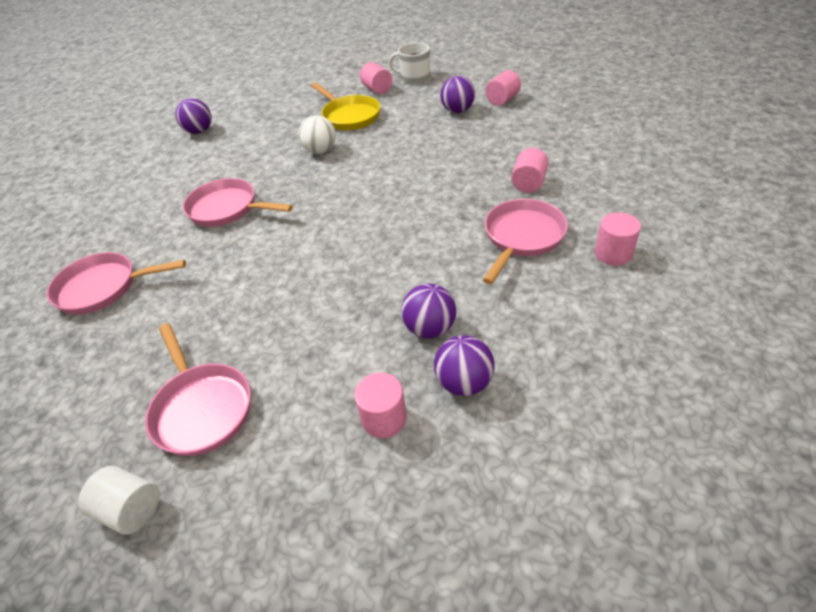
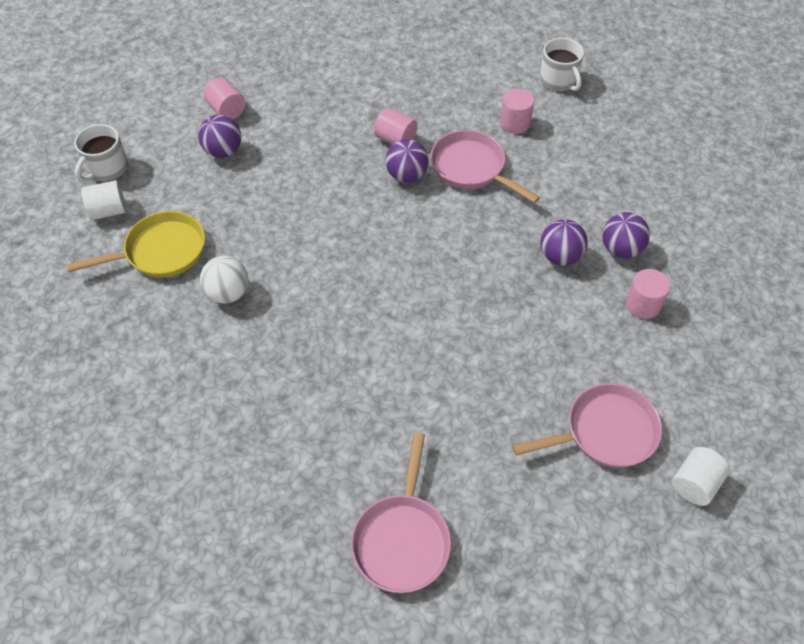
camera: 80 degrees left, 10 degrees up
(199, 131) = (72, 434): purple ball -> purple ball (406, 175)
(227, 209) = (303, 402): pink pan -> none
(377, 89) = (108, 211): pink cylinder -> white cylinder
(719, 275) = (559, 80): none -> white mug

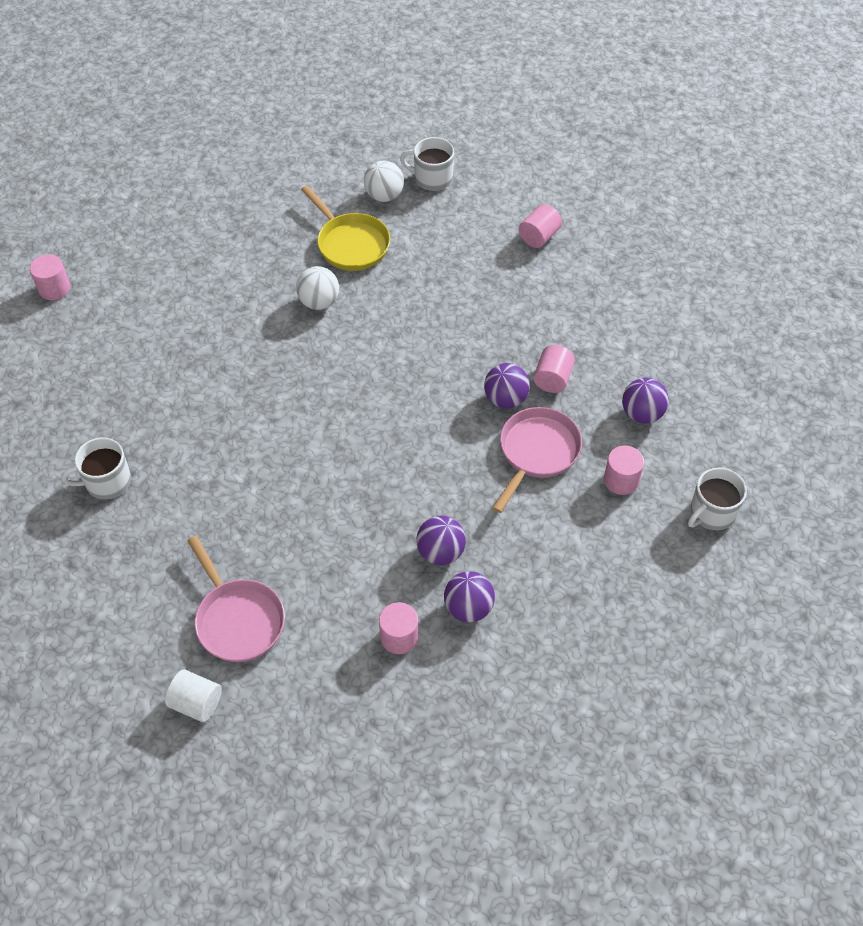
camera: 75 degrees right, 0 degrees up
(74, 570) = (54, 288): none -> pink cylinder
(108, 211) = (384, 196): white cylinder -> white ball
(223, 151) = (483, 250): purple ball -> purple ball (642, 414)
(402, 539) = (106, 481): pink pan -> white mug

